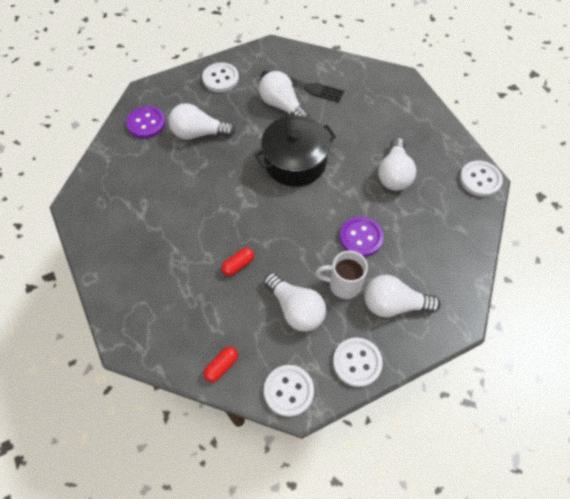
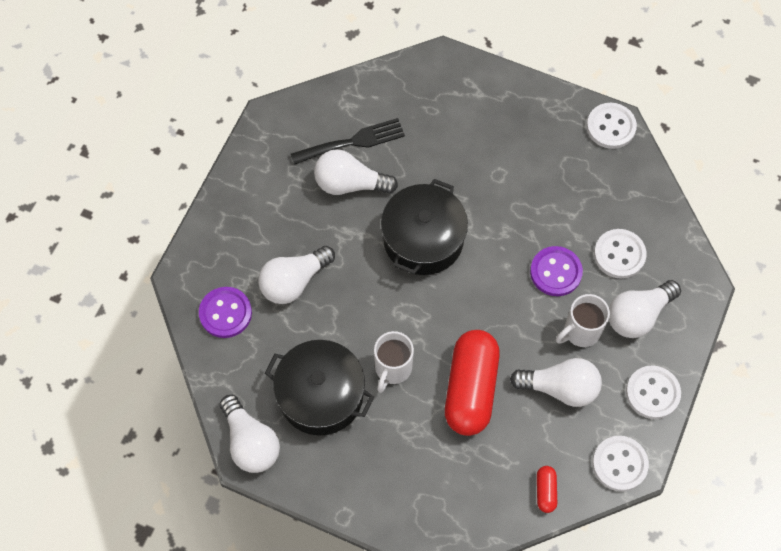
camera: 40 degrees left, 5 degrees up
(149, 201) = (321, 395): none -> black pot
(204, 218) = (392, 368): none -> white mug
(220, 79) = (251, 199): white button -> white button (619, 254)
(238, 265) = (471, 389): red capsule -> red capsule, size x2.37
(394, 174) = (529, 181): white light bulb -> white light bulb (251, 442)

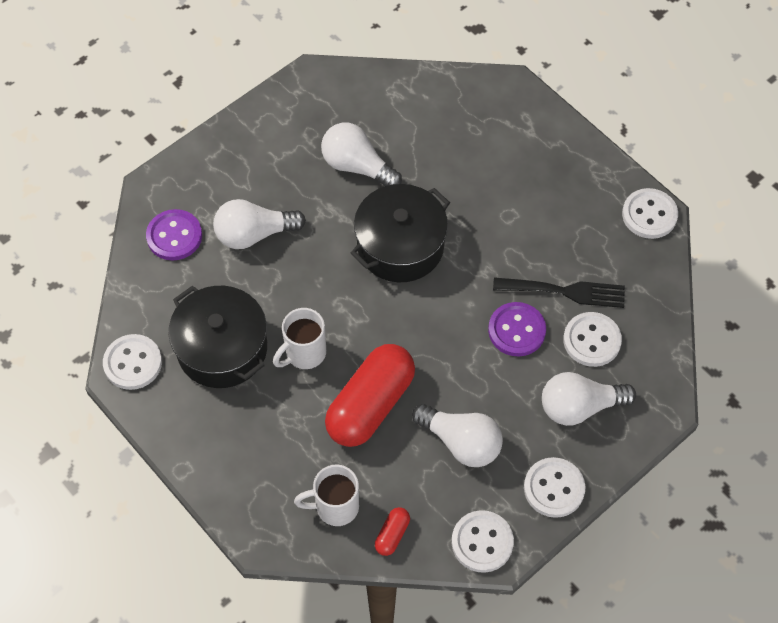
camera: 25 degrees right, 5 degrees down
(251, 442) = (133, 363): white light bulb -> white button
(353, 142) = (381, 129): black fork -> black fork (565, 291)
(580, 331) = (511, 397): white mug -> white mug (335, 507)

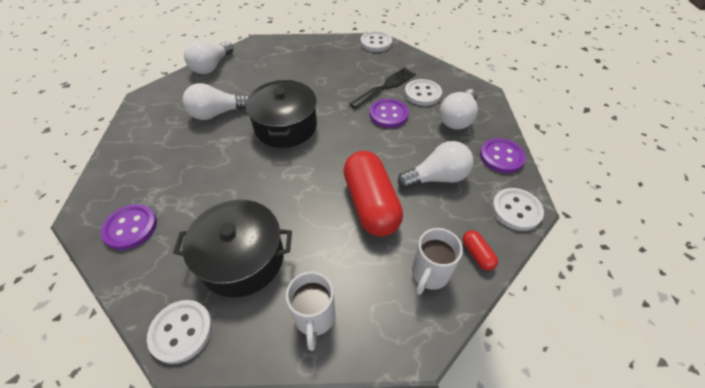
camera: 50 degrees left, 10 degrees down
(254, 234) = (190, 184): white light bulb -> white light bulb (212, 67)
(304, 353) = (299, 214): white mug -> white mug (314, 318)
(554, 488) = (501, 157): white button -> purple button

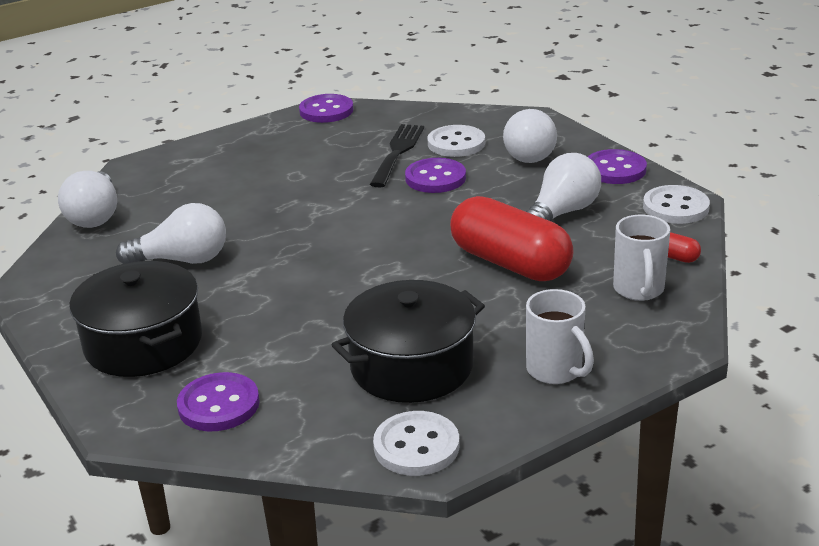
camera: 30 degrees left, 20 degrees down
(217, 113) = (182, 260): white light bulb -> white light bulb turned 135 degrees counterclockwise
(286, 126) = (307, 237): black pot -> black pot (143, 343)
(376, 43) = (326, 111): white button -> purple button

